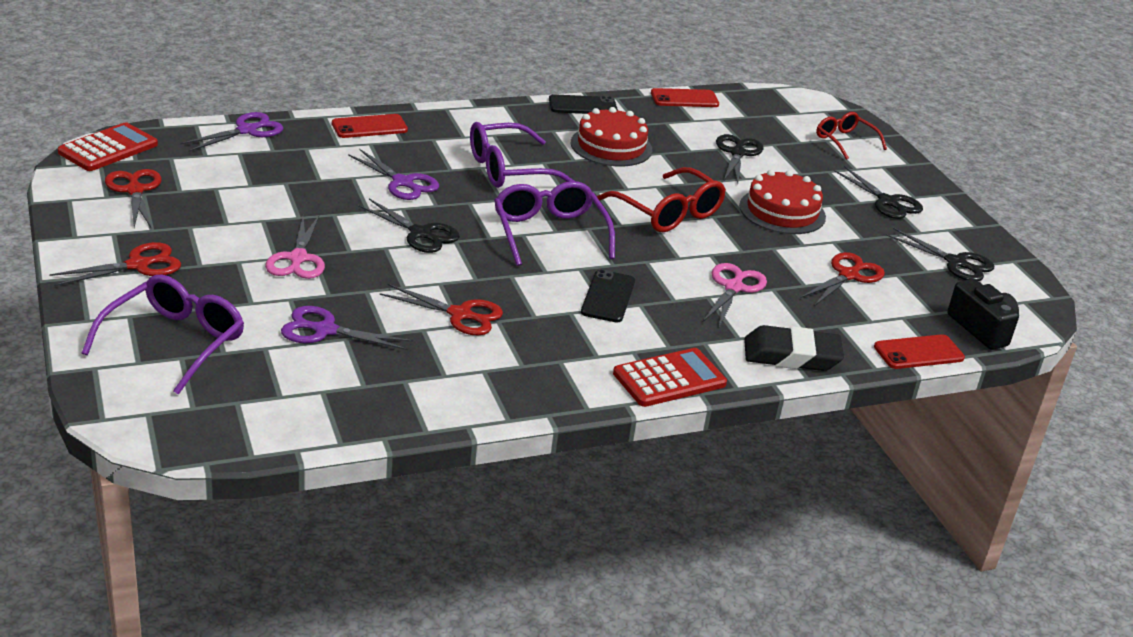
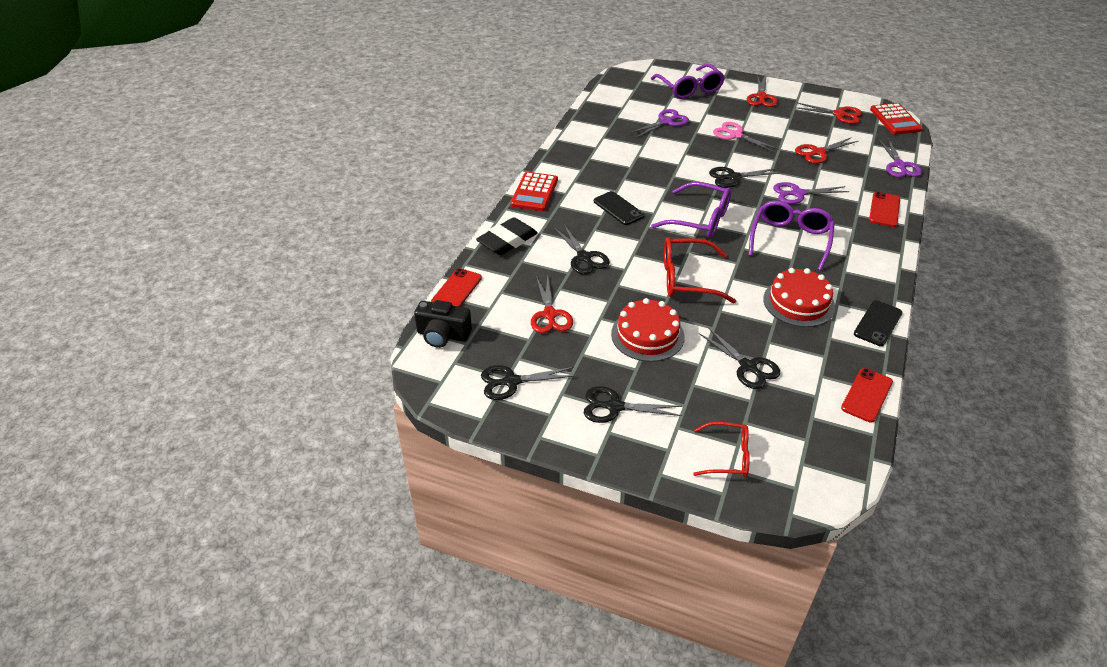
camera: 135 degrees right, 10 degrees up
(460, 314) = (645, 159): red scissors -> red scissors (818, 152)
(733, 287) = (584, 257): pink scissors -> black scissors

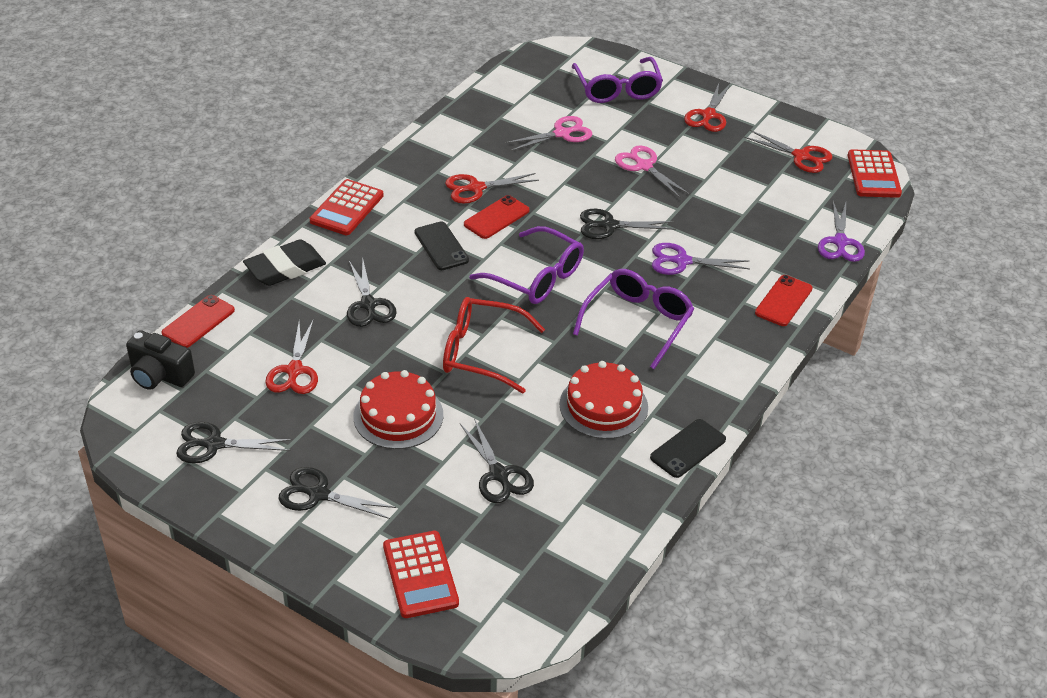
camera: 10 degrees right, 0 degrees up
(666, 122) = (562, 133): purple scissors -> pink scissors
(728, 456) = (420, 575): red glasses -> red calculator
(818, 152) = (741, 207): red scissors -> red scissors (476, 188)
(867, 395) = (623, 534): red phone -> red phone (496, 217)

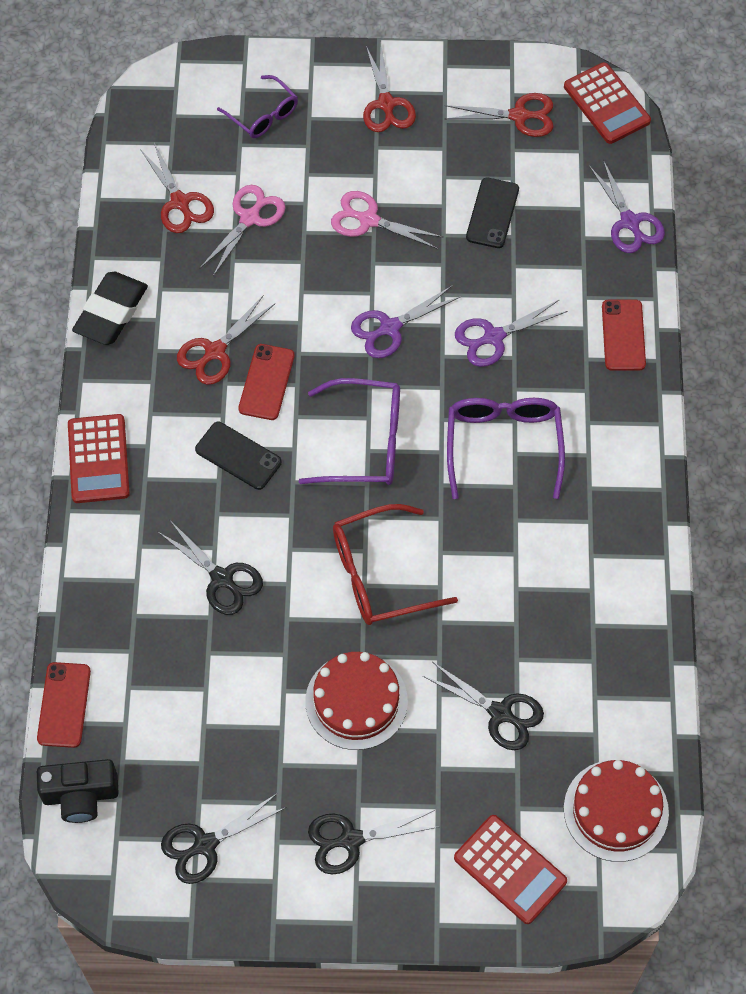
camera: 30 degrees left, 20 degrees up
(285, 268) = (98, 580): black eraser -> black eraser (111, 312)
(294, 371) = (213, 708): red scissors -> red scissors (180, 202)
(603, 406) = (540, 572): red cake -> red cake (616, 810)
(609, 226) = (390, 328): black scissors -> purple scissors
(617, 89) = (263, 115): purple glasses -> purple glasses, size x0.64
(688, 448) = (649, 577): black phone -> black phone (492, 213)

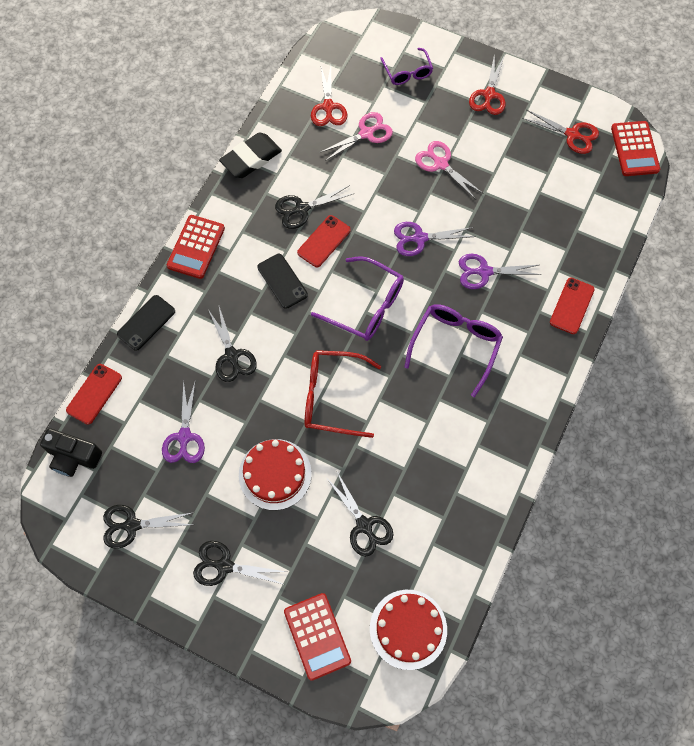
camera: 25 degrees right, 5 degrees up
(215, 352) = (302, 209): red scissors -> black scissors
(492, 213) = (523, 191): black phone -> black phone (146, 322)
(630, 222) = (613, 232): purple scissors -> purple scissors (184, 437)

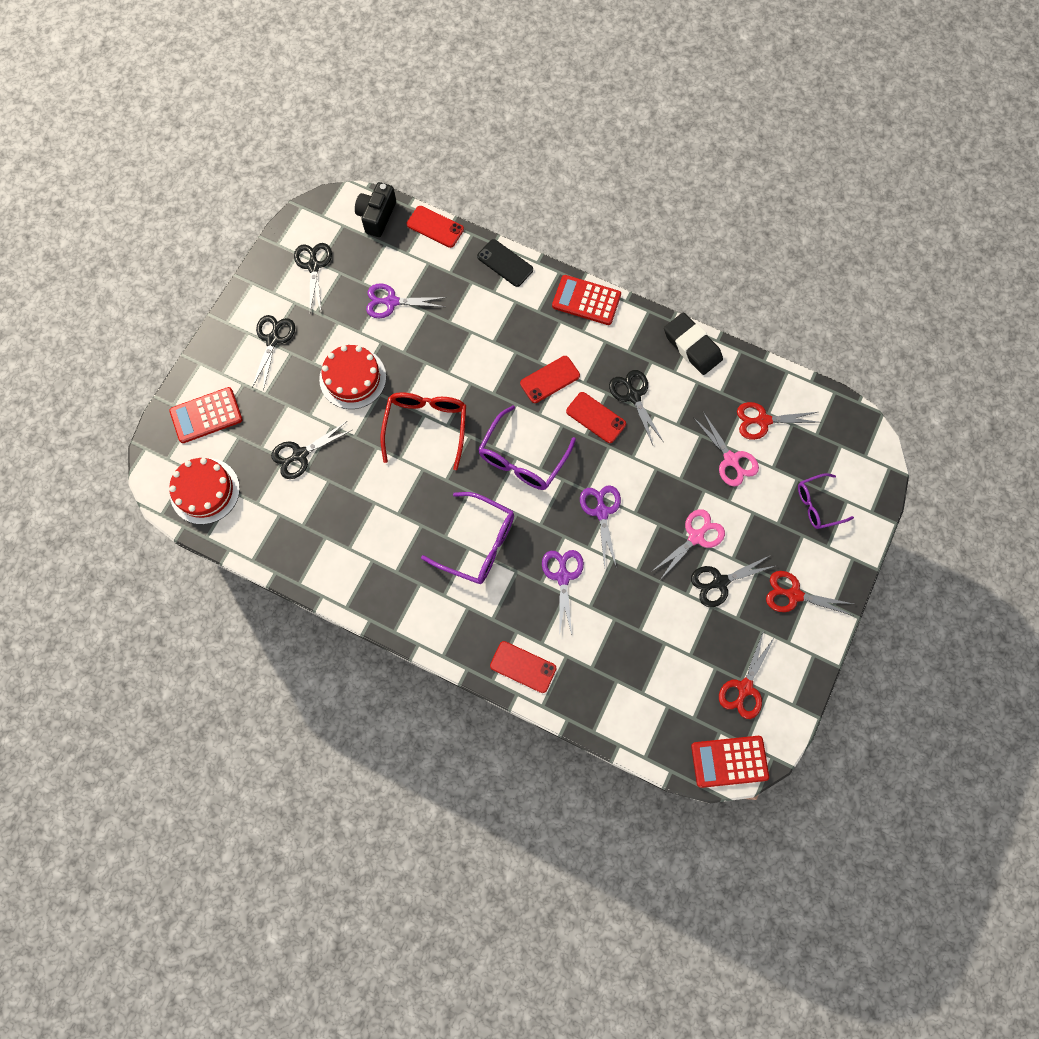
camera: 90 degrees right, 5 degrees up
(232, 356) = (470, 337): black scissors -> black scissors (720, 582)
(282, 281) = (550, 379): black phone -> red phone

